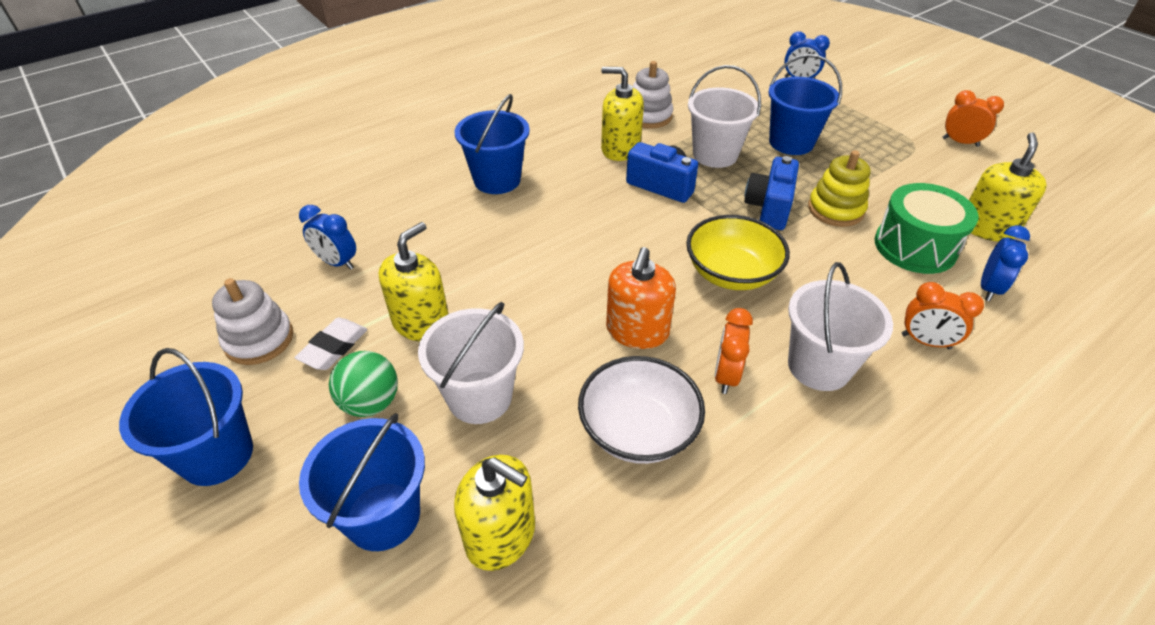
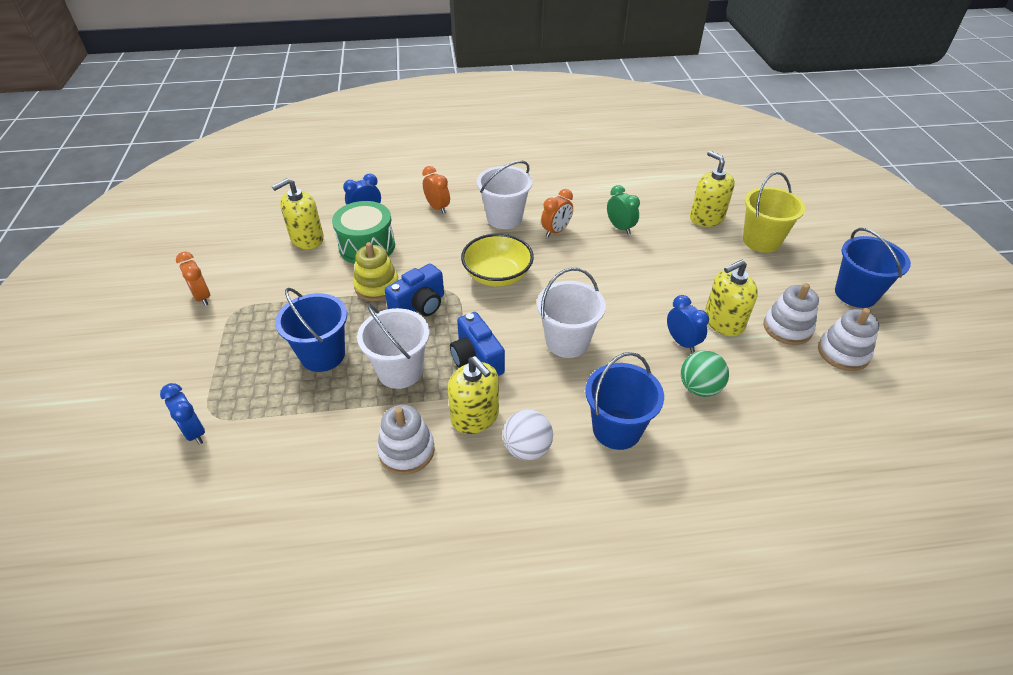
camera: 150 degrees left, 0 degrees up
(333, 347) = (787, 328): white eraser -> white stacking toy
(337, 262) = (785, 395): blue clock -> blue clock (682, 342)
(371, 403) = (763, 288): green ball -> green ball (699, 388)
(383, 516) = (761, 241): blue bucket -> yellow bucket
(480, 397) = (698, 268): white bucket -> white bucket (567, 341)
(562, 145) = (527, 449): none -> white ball
(637, 331) = (586, 267): orange soap dispenser -> none
(638, 430) = (620, 228): white bowl -> green clock

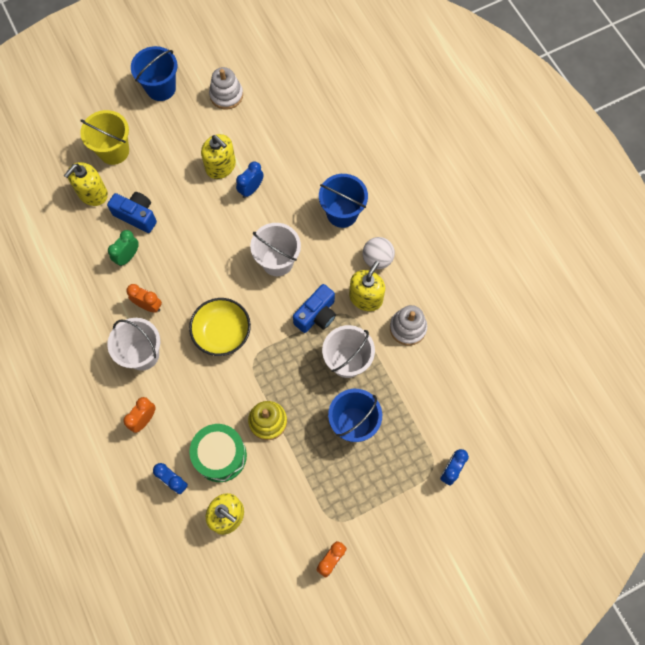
camera: 110 degrees left, 25 degrees up
(419, 306) = (278, 377): blue camera -> blue camera (136, 216)
(699, 388) = (290, 173): green ball -> none
(787, 328) = (213, 128): white stacking toy -> none

